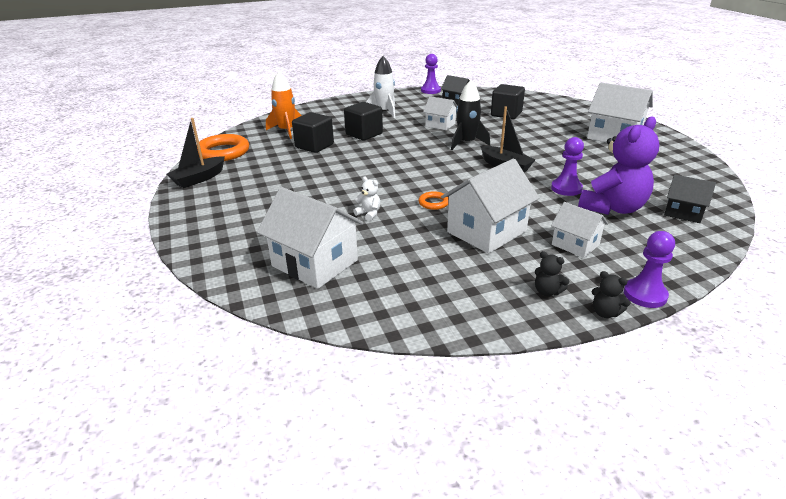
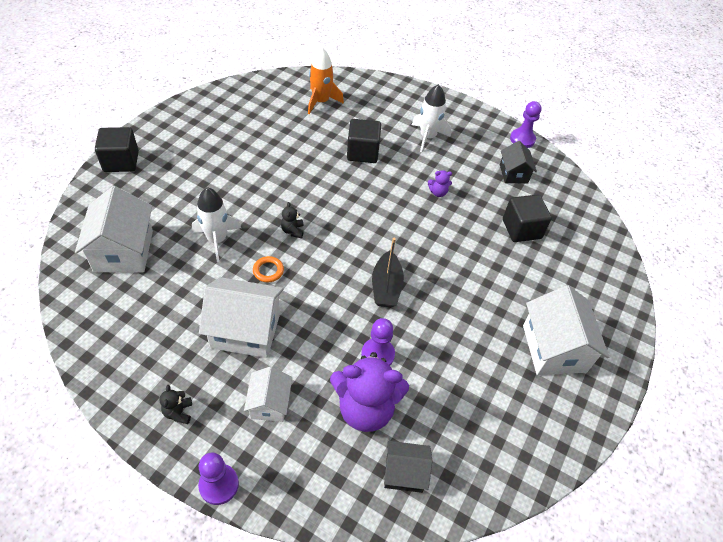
camera: 45 degrees right, 20 degrees up
(199, 178) = (194, 111): black boat -> none
(223, 152) = (247, 93): orange ring -> none
(314, 146) = (308, 136): black cube -> black cube (121, 161)
(369, 214) = (217, 240): white teddy bear -> white rocket
(440, 125) = (438, 192): white house -> purple teddy bear
(467, 143) = (413, 233): black rocket -> none
(605, 313) = (172, 464): black teddy bear -> black teddy bear (292, 231)
(683, 213) = (404, 473): black house -> black house turned 75 degrees counterclockwise

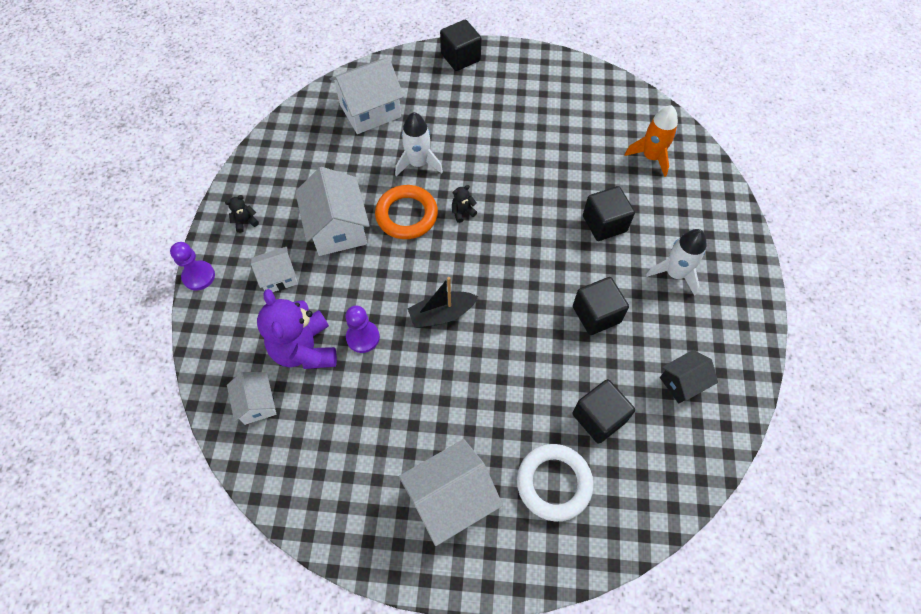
camera: 70 degrees right, 10 degrees up
(268, 271) = (406, 215): orange ring -> orange ring, size x2.06
(404, 473) = (257, 403): black house -> white house
(438, 192) = (596, 314): purple teddy bear -> black cube
(522, 139) = (751, 374): purple pawn -> none
(562, 277) = (554, 483): none -> white ring

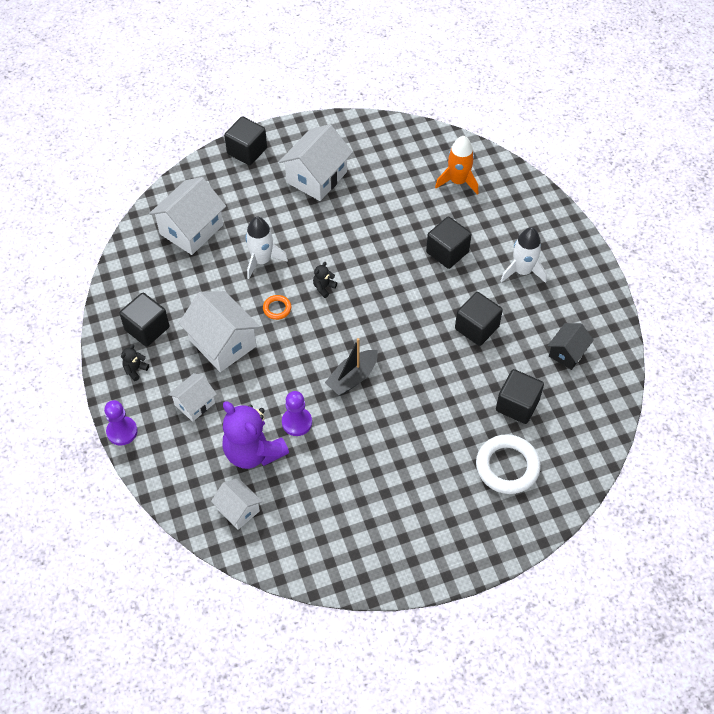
camera: 25 degrees left, 5 degrees down
(278, 187) = (147, 328): none -> black cube
(406, 215) = (277, 308): orange ring -> orange ring, size x0.48
(450, 499) = (435, 512): white house -> white house (316, 177)

